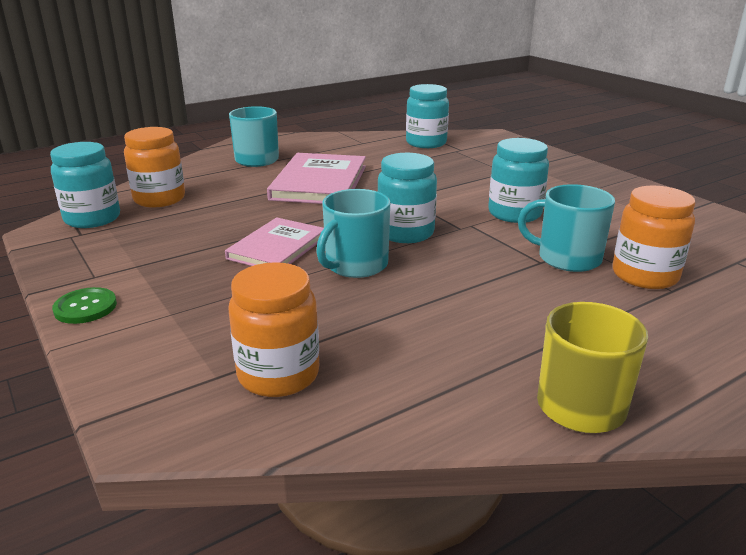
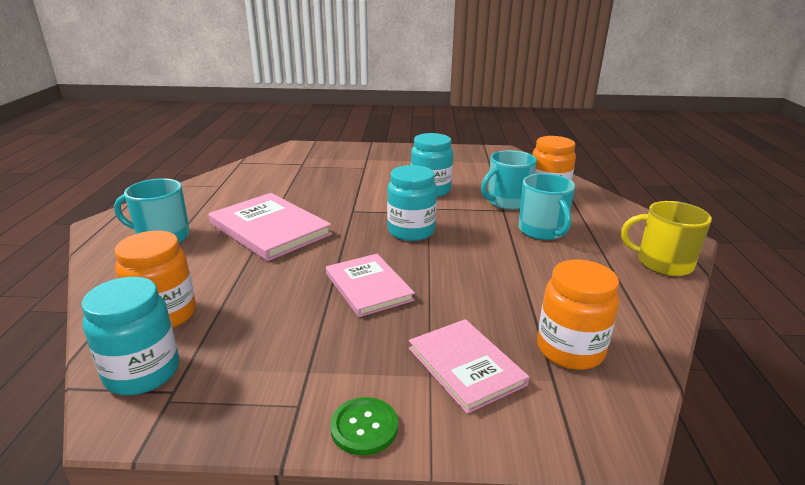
camera: 55 degrees left, 0 degrees up
(198, 326) = (466, 366): none -> pink book
(355, 265) = (438, 266): turquoise mug -> turquoise mug (542, 231)
(426, 143) = (268, 168): turquoise jar -> none

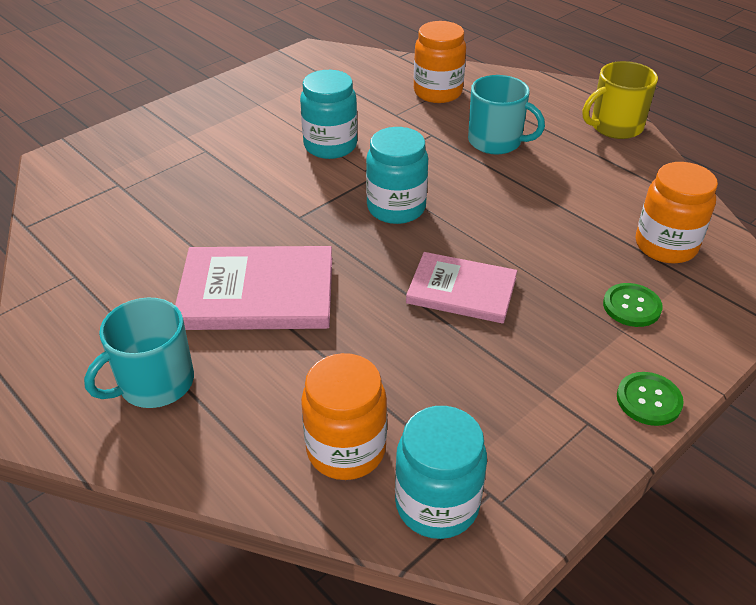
camera: 45 degrees left, 15 degrees up
(466, 366) = (631, 306): pink book -> green button
(507, 202) = (420, 122): turquoise mug -> none

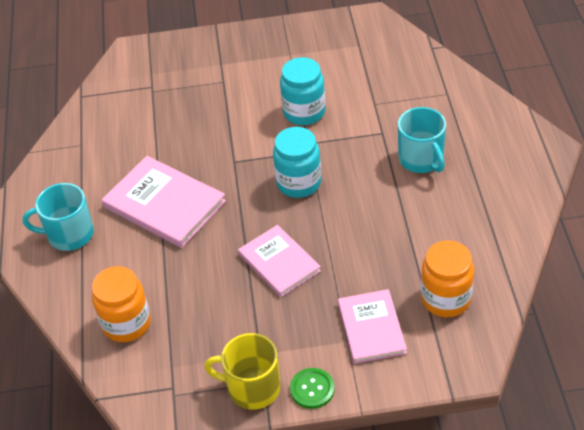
camera: 40 degrees right, 5 degrees up
(437, 504) = (142, 377): turquoise jar -> none
(438, 92) = (425, 96): orange jar -> none
(615, 127) = (527, 186): yellow mug -> yellow mug (252, 388)
(631, 306) = (371, 328): green button -> pink book

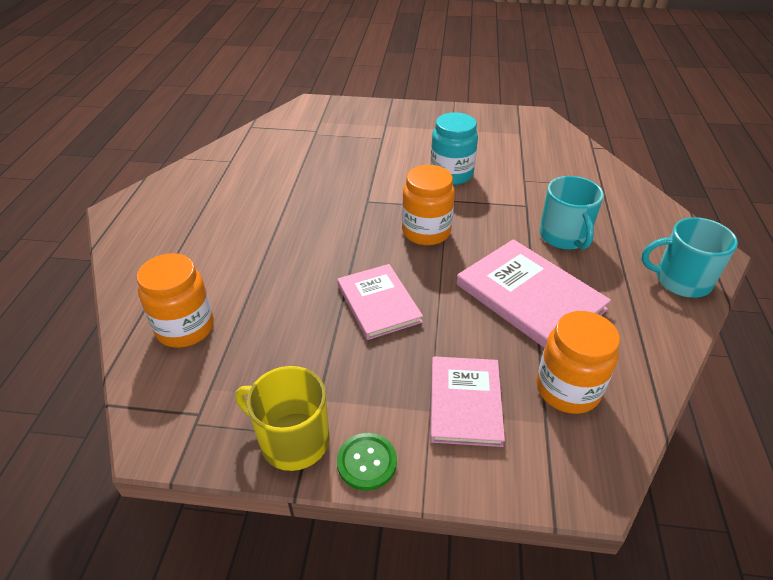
camera: 10 degrees right, 5 degrees down
(69, 234) = (176, 230): turquoise mug -> turquoise mug (681, 280)
(164, 204) = (282, 223): pink book -> pink book (529, 297)
(298, 183) = (426, 232): turquoise jar -> orange jar

